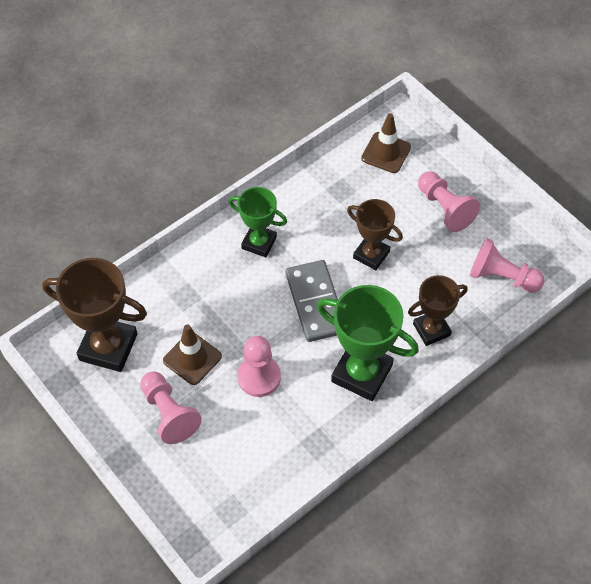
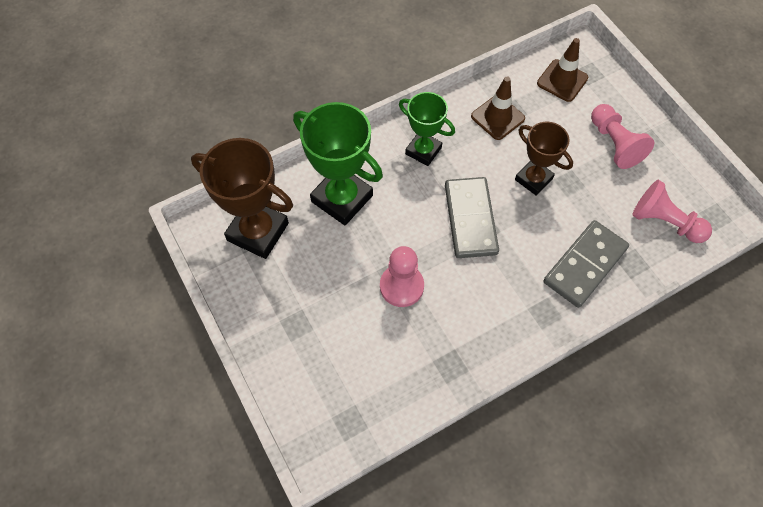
camera: 10 degrees right, 5 degrees up
(169, 413) = (305, 309): pink pawn -> none
(192, 358) = (338, 256): brown traffic cone -> brown traffic cone (497, 117)
(362, 373) = (507, 299): green trophy -> green trophy (342, 198)
(431, 330) = (585, 265): brown trophy -> grey domino

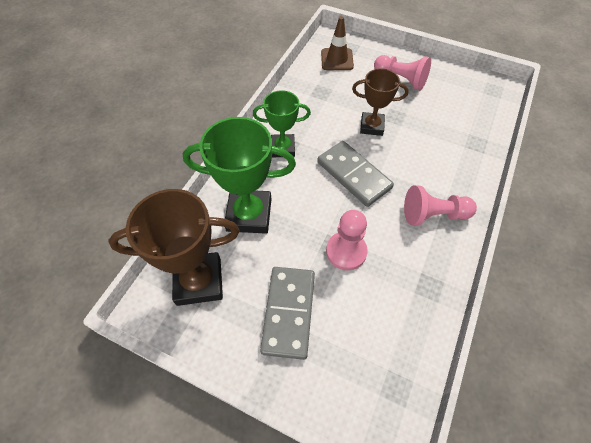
camera: 35 degrees left, 5 degrees down
(497, 117) = (315, 101): brown traffic cone -> none
(585, 265) = (451, 161): grey domino -> grey domino (289, 312)
(665, 222) = (470, 108): pink pawn -> pink pawn (433, 215)

